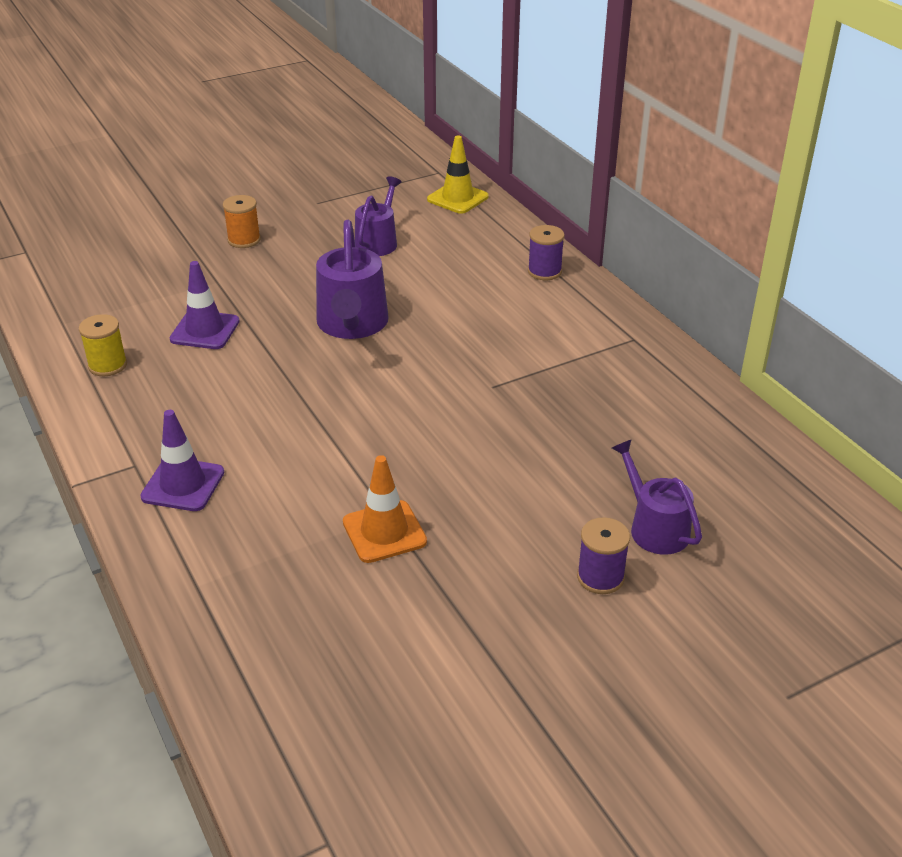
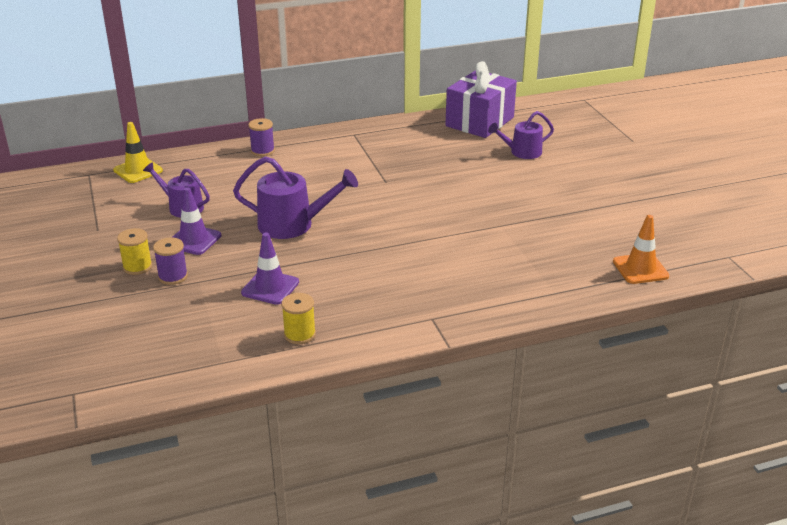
camera: 80 degrees left, 5 degrees down
(183, 485) = (458, 297): purple traffic cone -> purple traffic cone (194, 240)
(244, 240) = (137, 267): orange spool -> yellow spool
(384, 532) = (515, 227): orange traffic cone -> orange traffic cone (640, 269)
(600, 577) = (557, 170): purple spool -> purple spool (173, 276)
(752, 467) = (479, 122): none -> purple gift

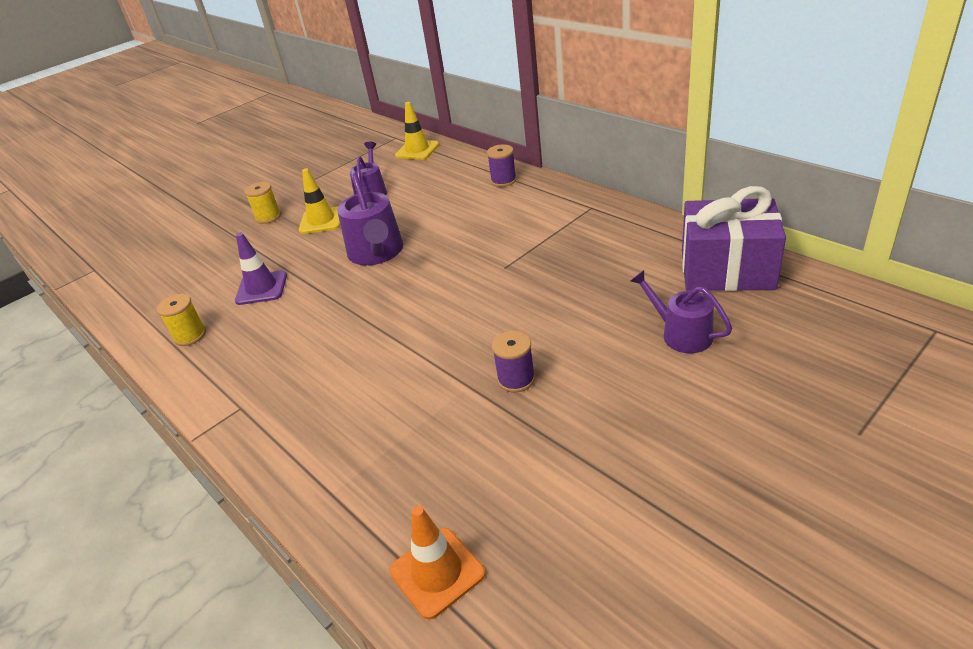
camera: 70 degrees right, 5 degrees up
(173, 276) = (260, 237): purple spool -> purple spool (516, 379)
(194, 240) = (321, 221): purple traffic cone -> yellow traffic cone

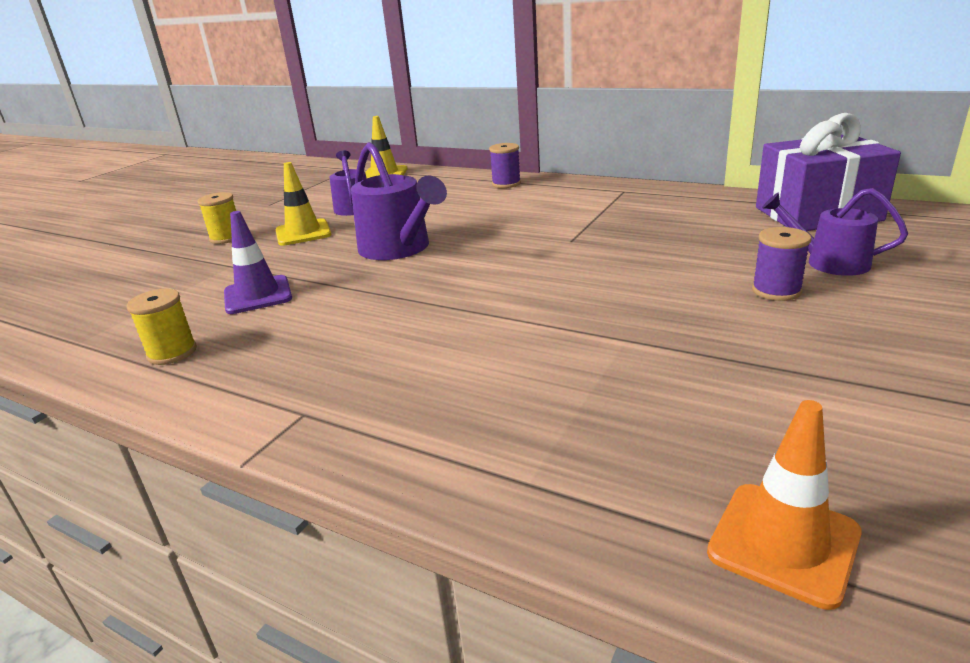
camera: 20 degrees left, 10 degrees down
(516, 379) = (681, 324): purple spool -> purple spool (776, 291)

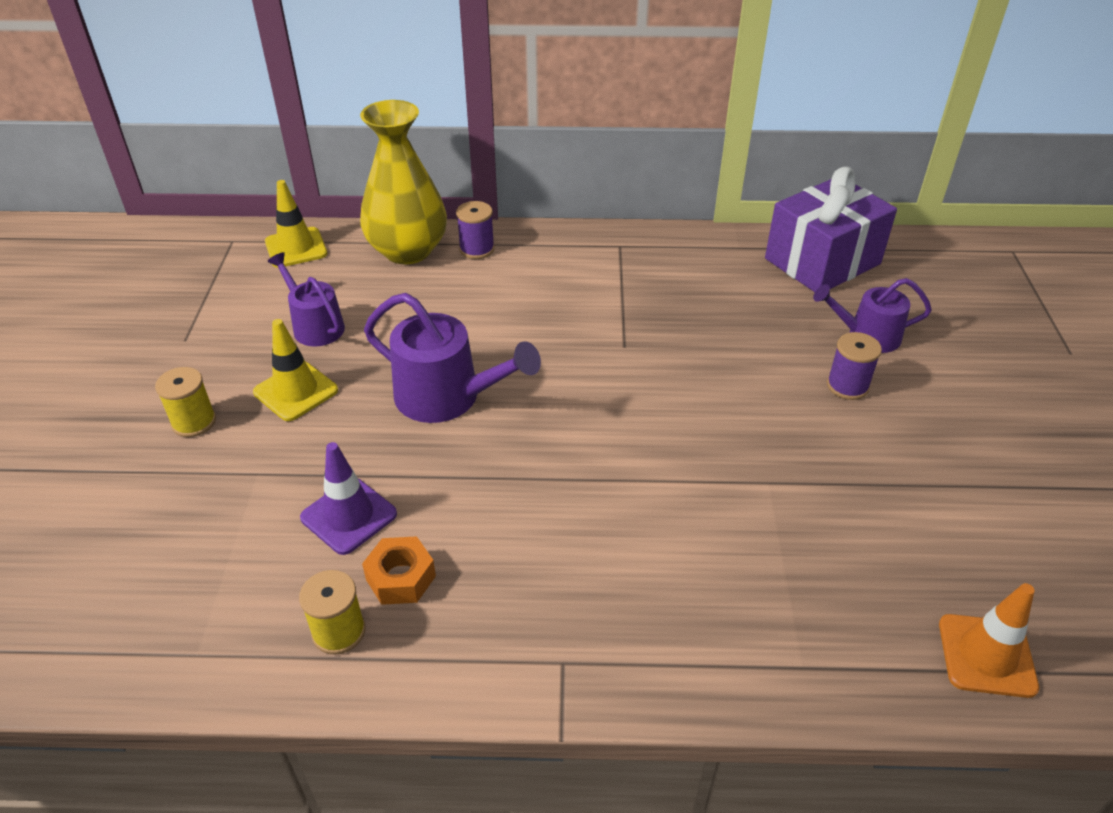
camera: 30 degrees left, 15 degrees up
(249, 334) = (401, 578): none -> orange nut
(456, 181) = (408, 250): none -> yellow vase

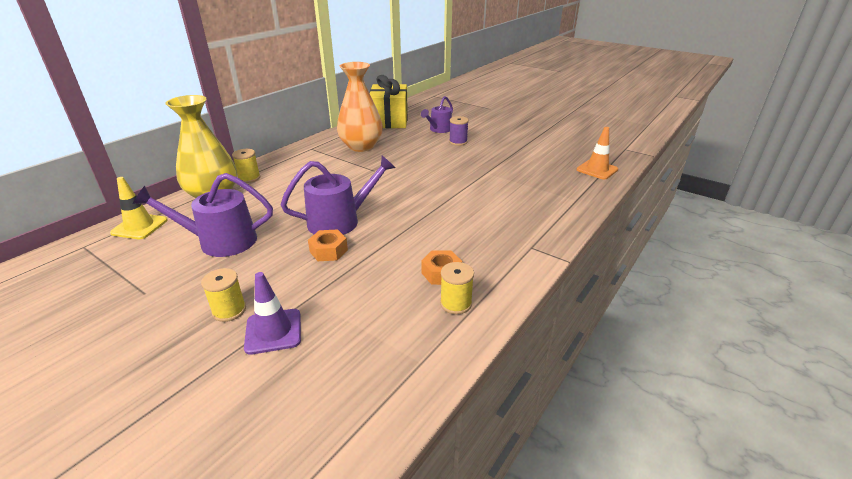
camera: 55 degrees left, 10 degrees down
(295, 391) = (263, 264): yellow traffic cone -> none
(315, 326) = (220, 241): purple watering can -> purple watering can, size x1.54
(349, 516) = (382, 276): purple traffic cone -> purple traffic cone (273, 331)
(367, 430) = (328, 251): none -> orange nut
(477, 249) = (249, 178): purple spool -> yellow spool
(687, 288) = (361, 146): none -> orange vase
(822, 261) = (389, 120): purple gift -> yellow gift

